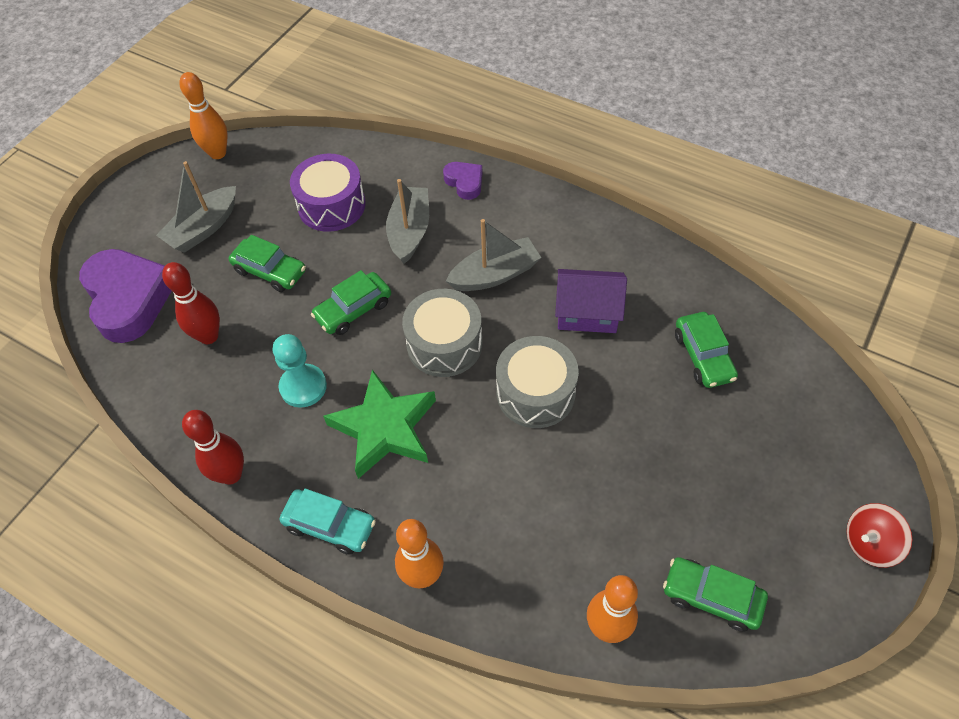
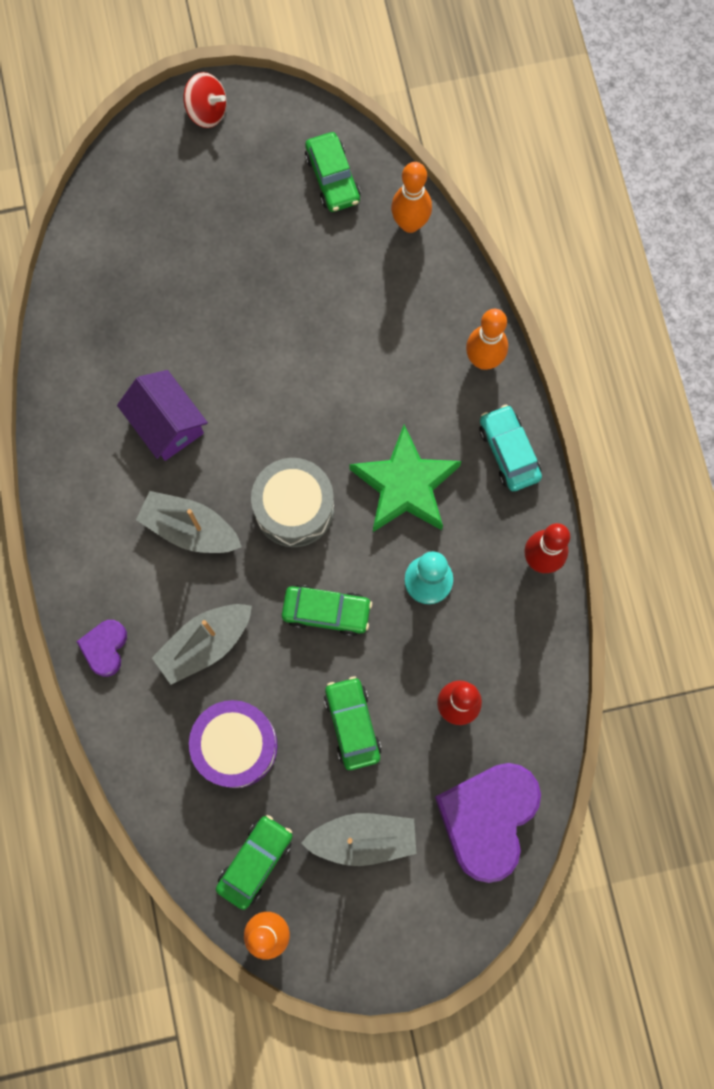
camera: 135 degrees left, 20 degrees up
(535, 393) = (277, 403): grey drum -> none
(703, 356) = (136, 309): green car -> green car (255, 861)

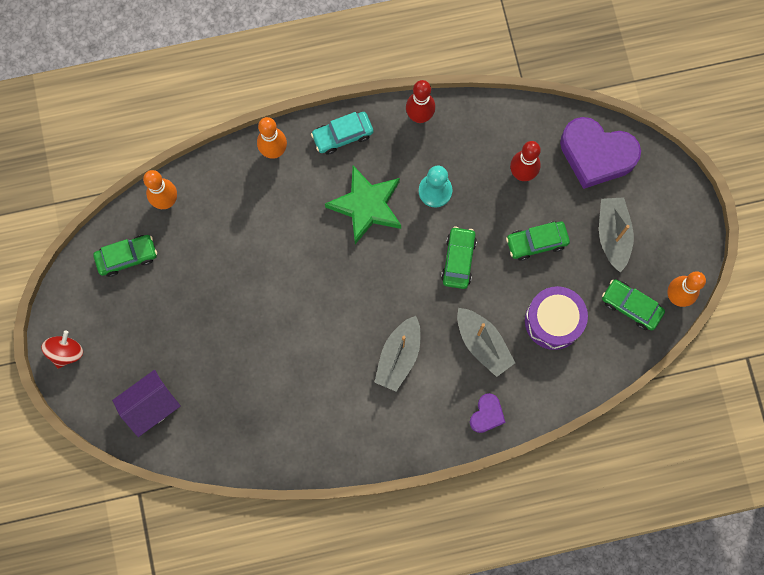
camera: 90 degrees left, 0 degrees up
(105, 648) = (487, 414): purple heart -> purple heart turned 75 degrees counterclockwise
(167, 424) = (319, 376): purple house -> purple house (151, 406)
(294, 508) = (383, 283): grey drum -> none

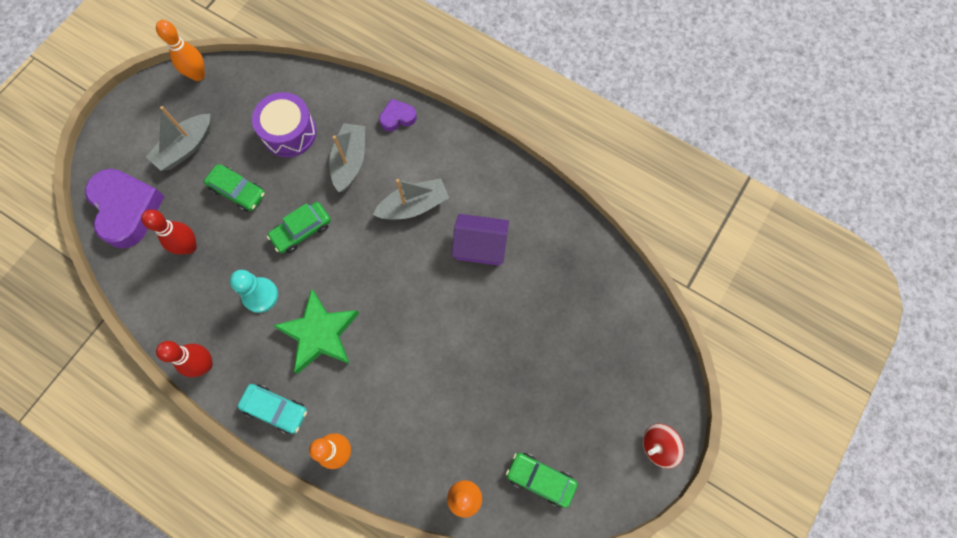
camera: 135 degrees left, 5 degrees down
(151, 406) = (625, 339): purple house -> purple house (480, 246)
(631, 306) = (232, 95): green car -> none

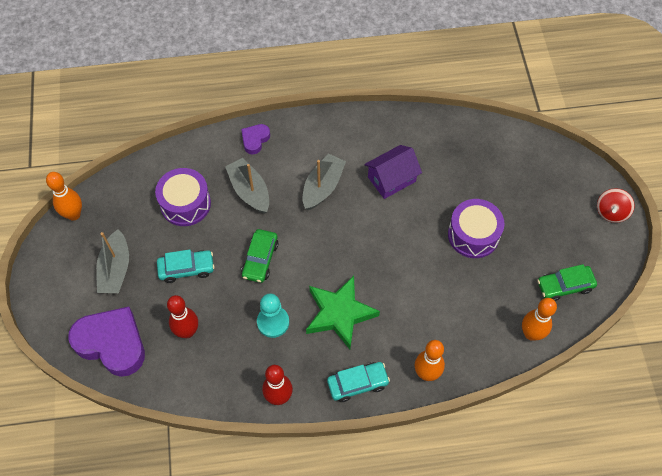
camera: 40 degrees left, 10 degrees down
(238, 191) = (186, 269): green car -> turquoise car
(503, 359) = (473, 235): none -> purple drum

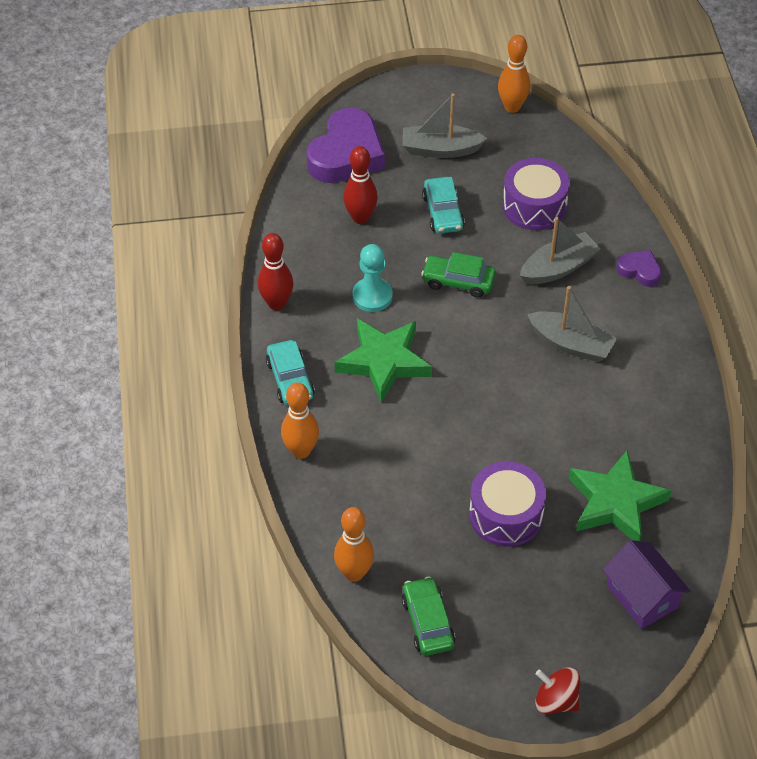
camera: 90 degrees right, 10 degrees down
(391, 179) = (590, 421): purple house -> purple house (642, 596)
(458, 169) = (615, 502): none -> green star

